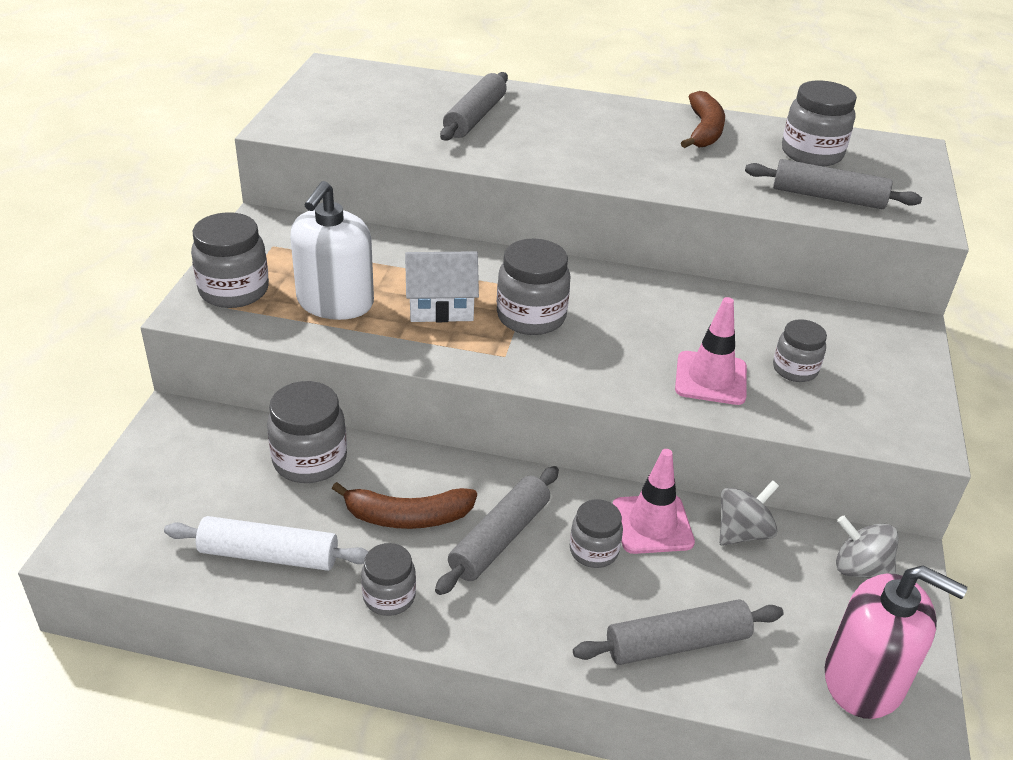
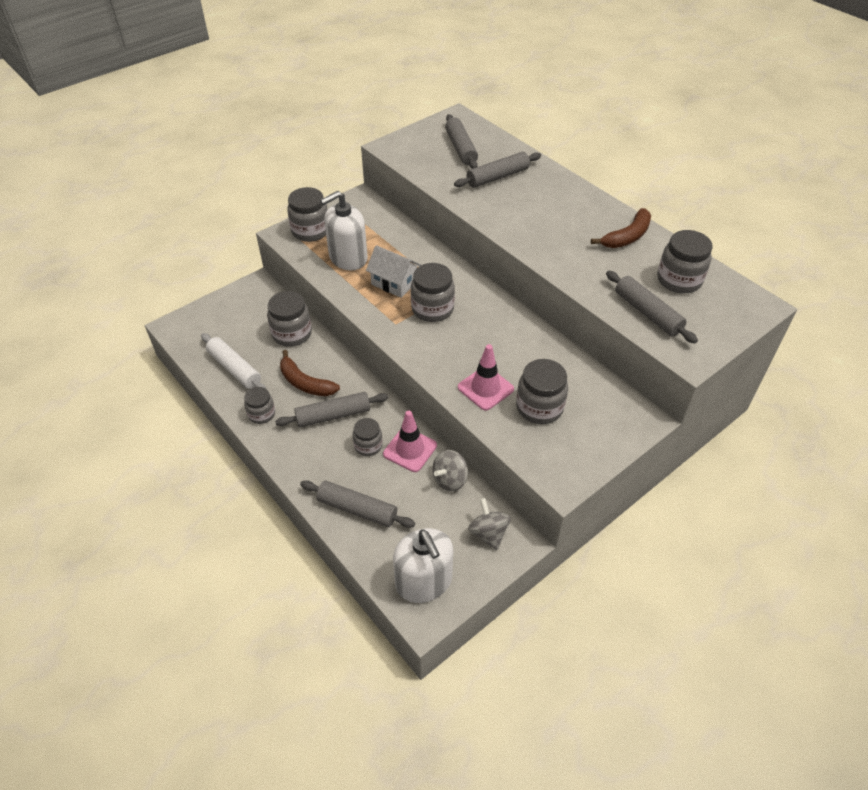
camera: 40 degrees right, 10 degrees up
(385, 100) = (460, 148): none -> grey rolling pin
(742, 532) = (450, 479): grey spinning top -> grey spinning top turned 135 degrees clockwise
(795, 369) = (539, 407): grey jar -> grey jar, size x1.60
(864, 679) = (424, 581): pink soap dispenser -> white soap dispenser

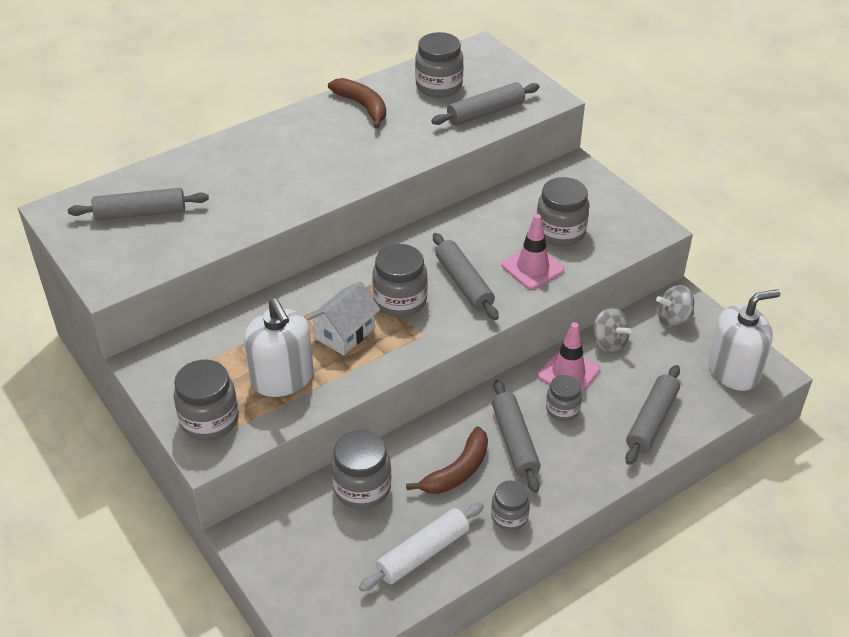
camera: 85 degrees left, 5 degrees down
(497, 177) = (220, 187): grey rolling pin -> grey rolling pin (464, 283)

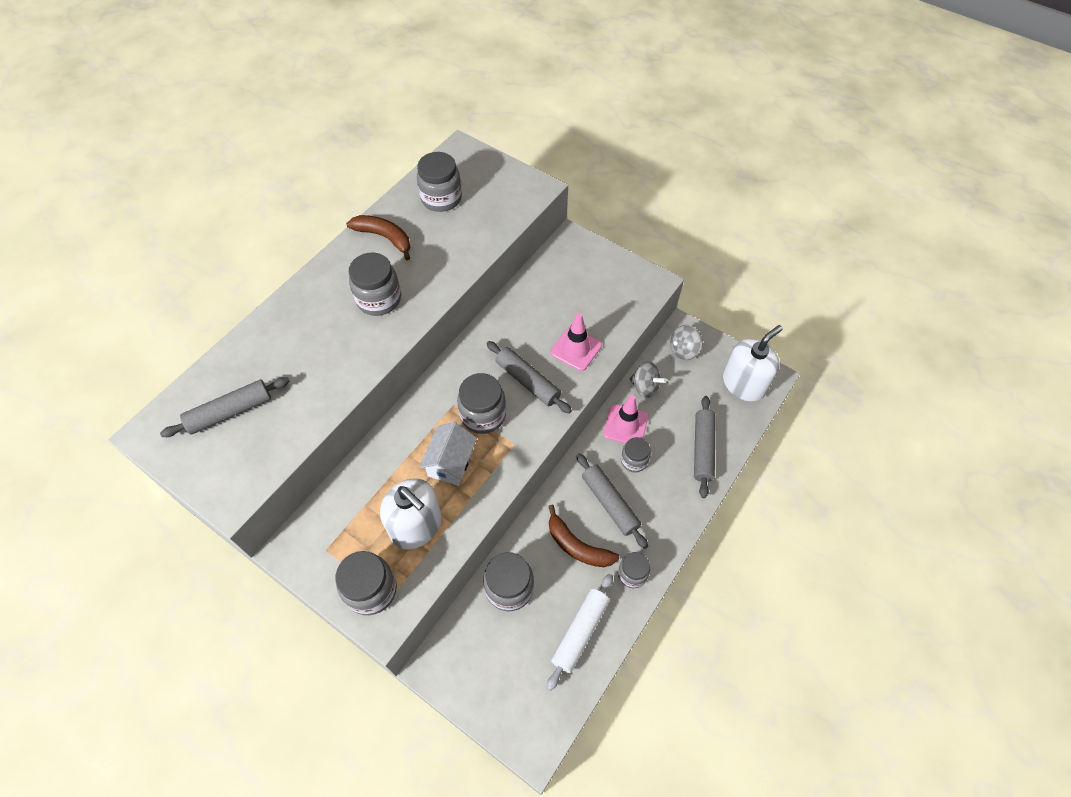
camera: 20 degrees left, 15 degrees up
(457, 471) = (577, 546): brown banana -> brown banana turned 105 degrees clockwise
(485, 112) = (492, 216): grey rolling pin -> none
(560, 232) = (584, 307): grey jar -> grey jar (379, 299)

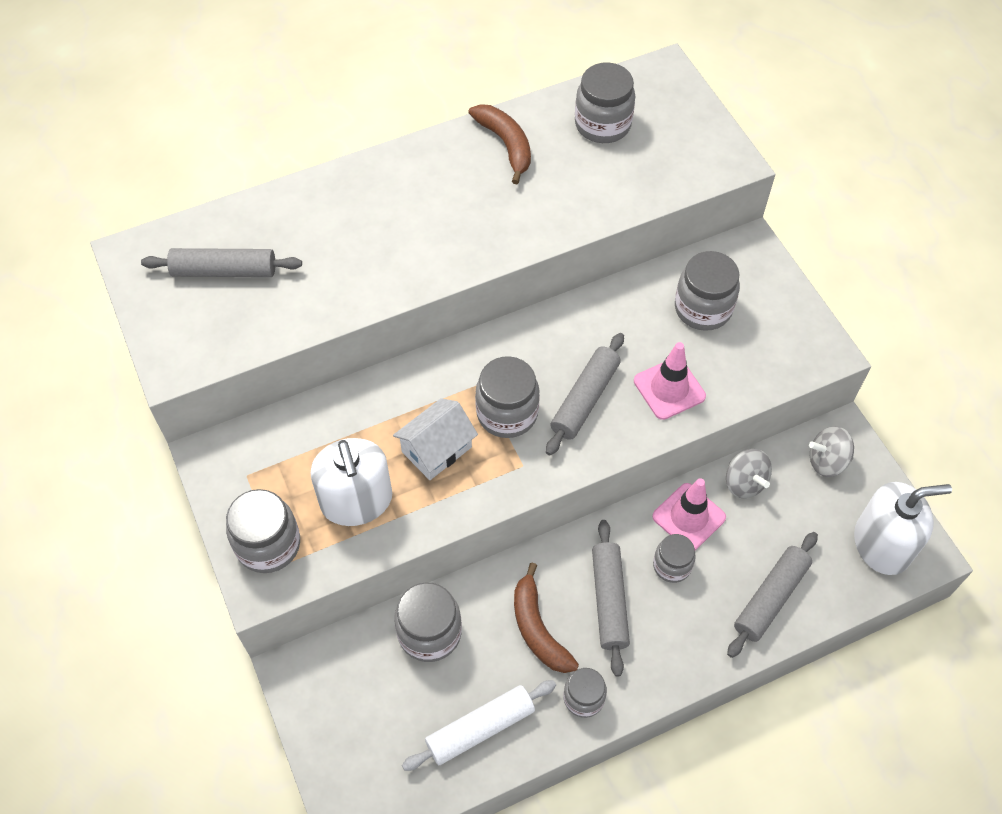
camera: 30 degrees right, 0 degrees up
(379, 299) = (455, 217): grey jar -> grey jar (703, 308)
(528, 381) = (585, 399): grey rolling pin -> grey rolling pin turned 45 degrees clockwise

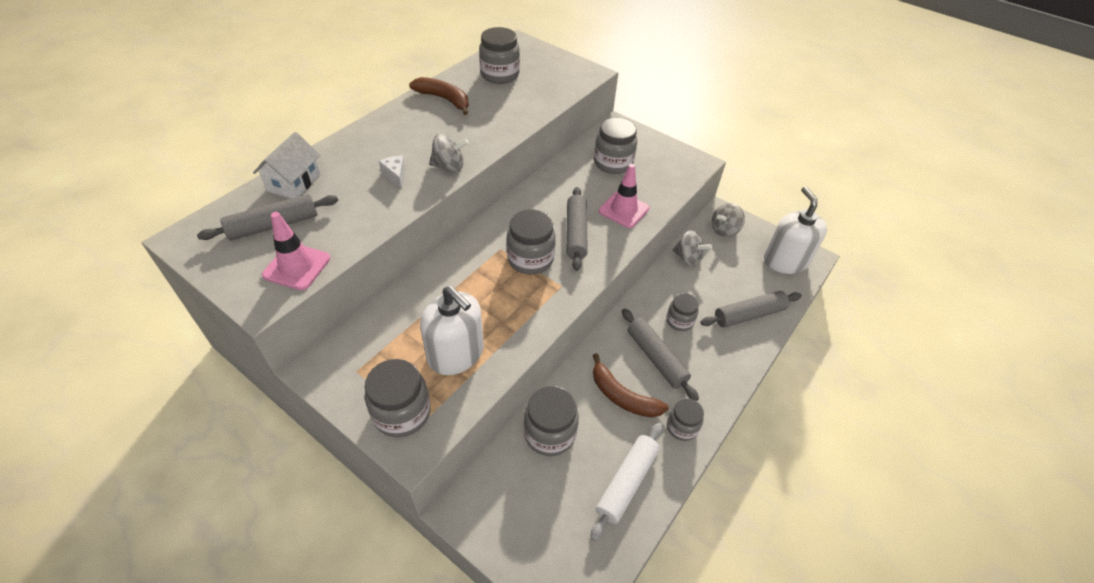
camera: 30 degrees left, 10 degrees down
(385, 249) = (395, 175): none -> white cheese
(436, 449) = (495, 298): white house -> white house (294, 182)
(455, 258) = (449, 166): none -> grey spinning top
(689, 517) = (670, 289): pink traffic cone -> pink traffic cone (297, 267)
(770, 598) = (749, 315): grey rolling pin -> grey rolling pin turned 60 degrees clockwise
(882, 544) = (785, 261): white soap dispenser -> white soap dispenser turned 60 degrees counterclockwise

